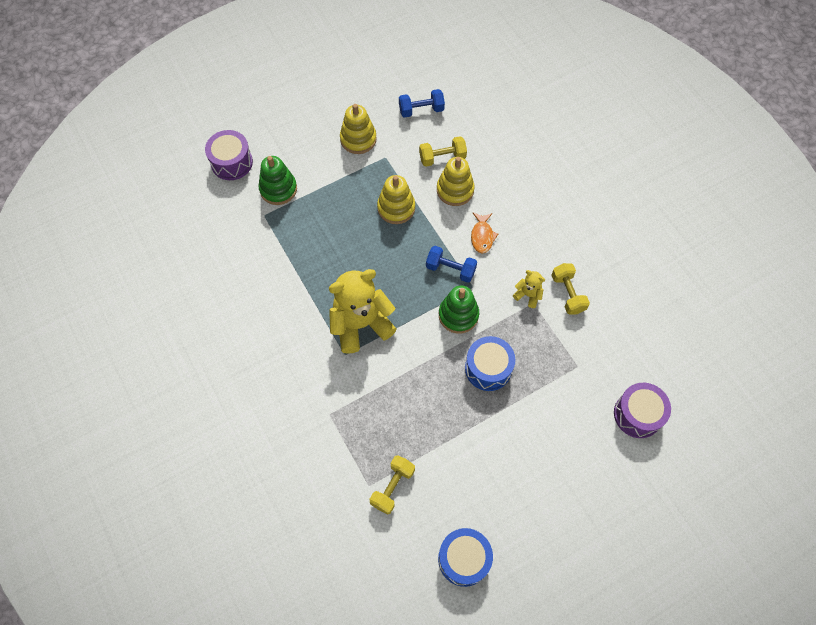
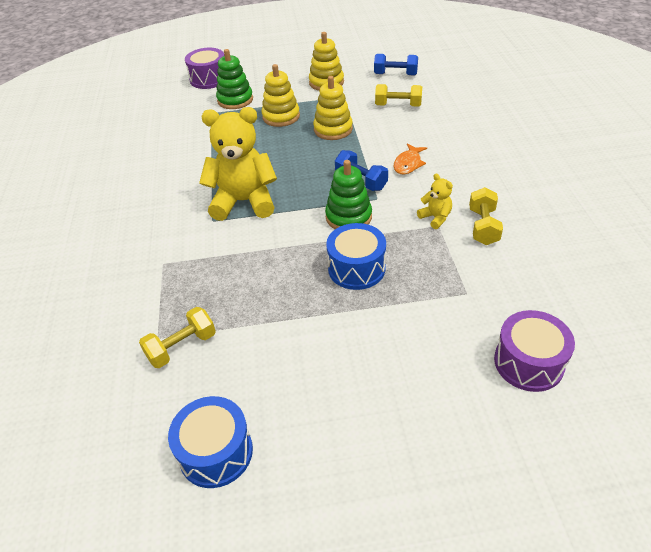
camera: 25 degrees right, 20 degrees down
(455, 190) = (398, 128): yellow stacking toy -> yellow stacking toy (281, 116)

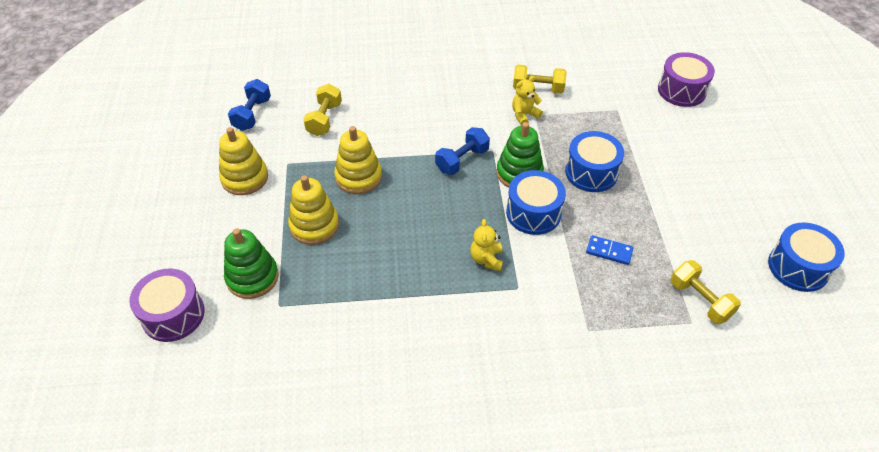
camera: 90 degrees left, 5 degrees up
(244, 202) = (486, 259): yellow teddy bear -> yellow teddy bear, size x0.45
(249, 279) = (609, 251): none -> blue domino
(297, 227) = (533, 213): none -> blue drum
(408, 164) = (438, 123): orange fish -> none

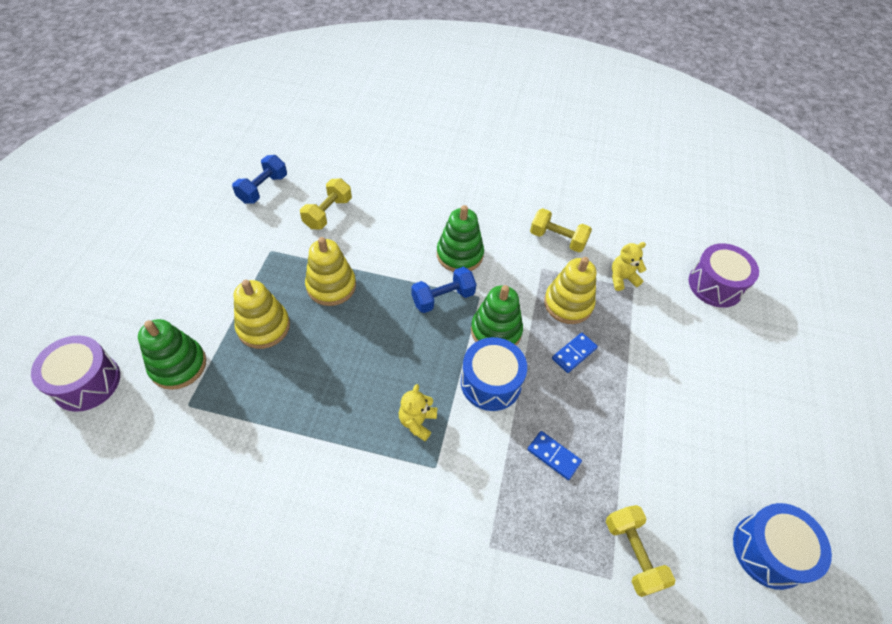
camera: 15 degrees right, 5 degrees up
(244, 178) = (223, 254): yellow stacking toy -> yellow stacking toy (568, 304)
(460, 122) = (459, 255): none -> green stacking toy
(524, 115) = (530, 265): yellow teddy bear -> yellow teddy bear (622, 278)
(591, 172) = (574, 353): blue drum -> blue domino

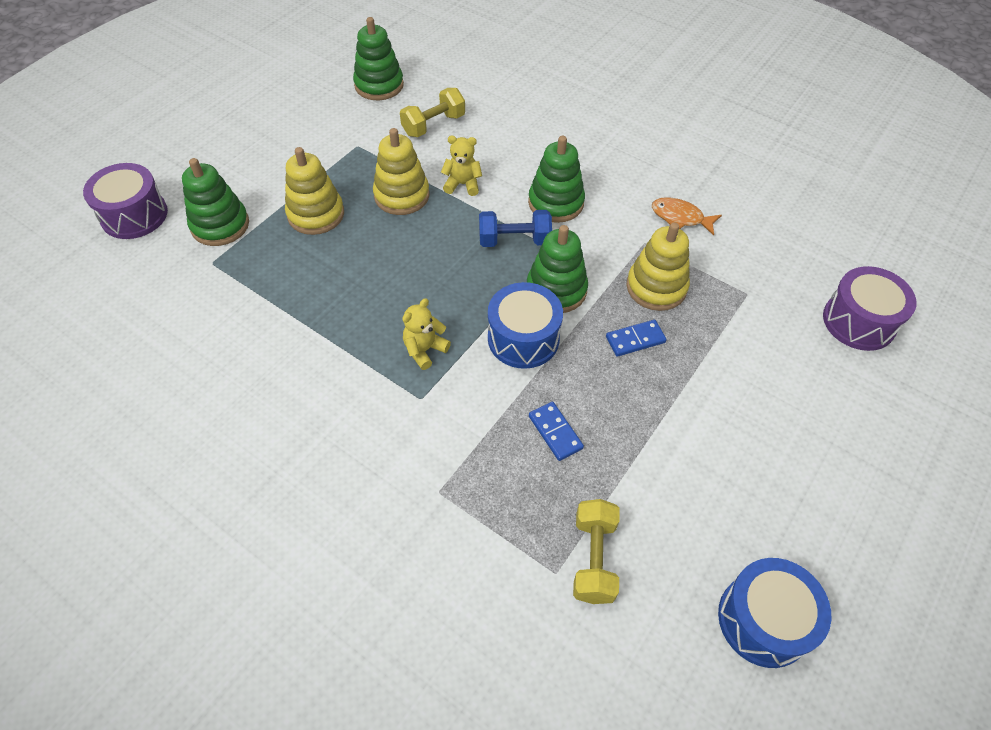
camera: 25 degrees right, 0 degrees up
(263, 189) = (379, 85): blue dumbbell -> green stacking toy
(557, 239) = (680, 217): yellow dumbbell -> orange fish
(622, 278) = (738, 280): yellow teddy bear -> yellow teddy bear (462, 184)

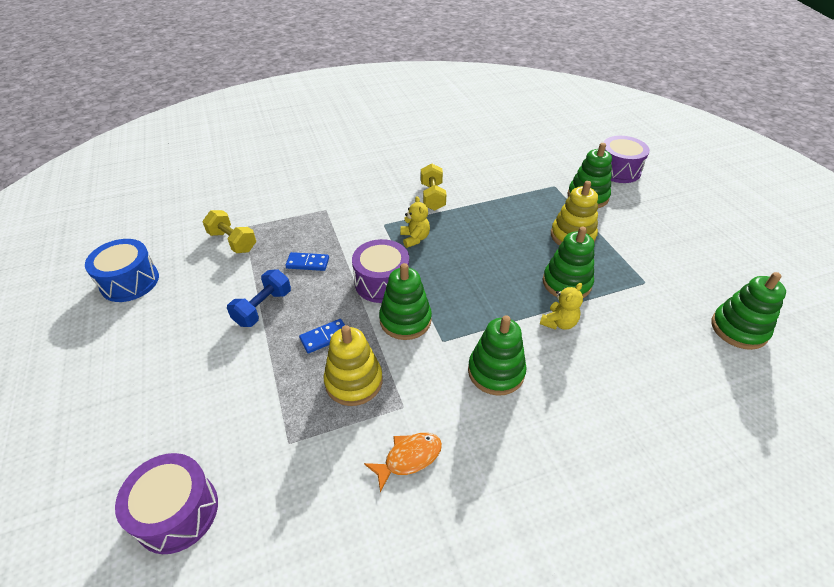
camera: 125 degrees right, 10 degrees down
(401, 195) = (566, 283): yellow stacking toy -> green stacking toy
(433, 125) = (655, 340): yellow dumbbell -> yellow dumbbell (432, 197)
(514, 240) = (472, 322): blue dumbbell -> blue dumbbell (263, 308)
(523, 338) = (382, 282): blue drum -> purple drum
(635, 339) = (325, 337): blue domino -> blue domino turned 45 degrees clockwise

